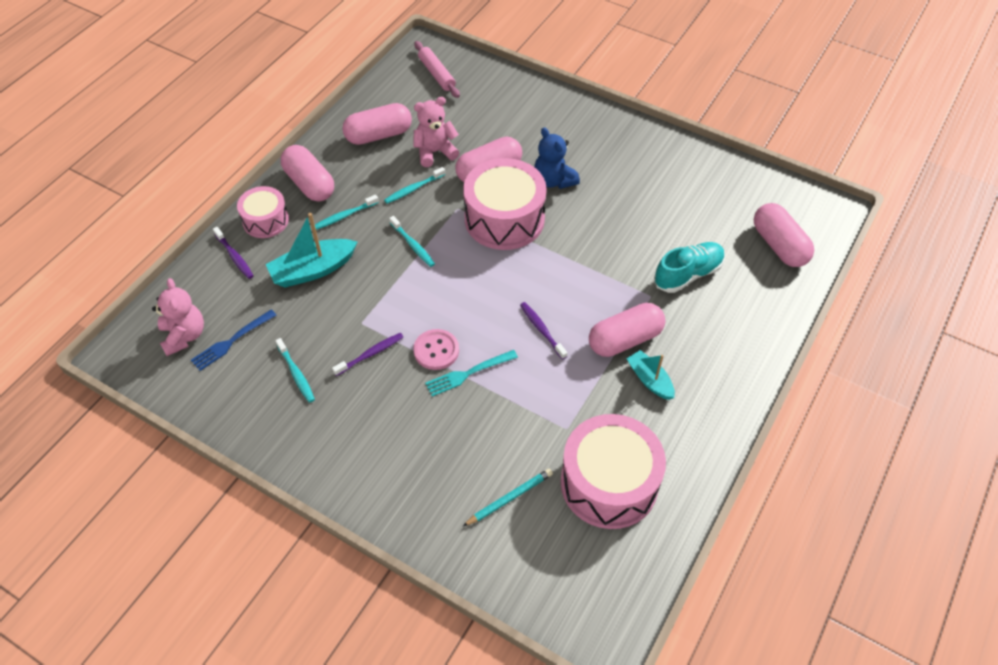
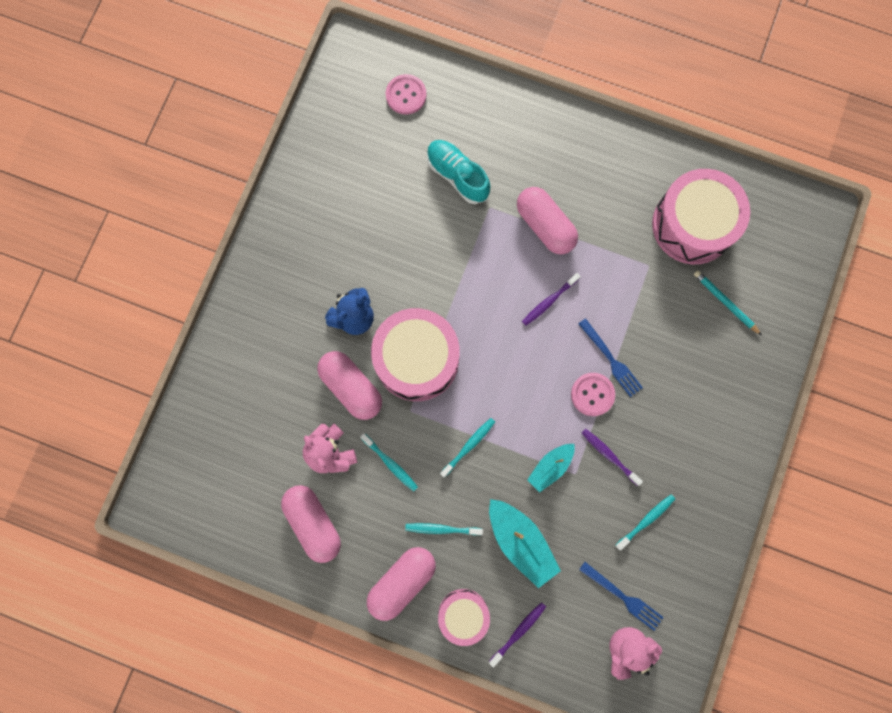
camera: 100 degrees left, 25 degrees up
(344, 216) = (442, 529): turquoise toothbrush -> turquoise toothbrush turned 135 degrees clockwise
(437, 74) = (199, 478): pink rolling pin -> none
(468, 374) = (611, 360): turquoise fork -> blue fork
(650, 380) = (584, 201): turquoise boat -> turquoise boat (550, 467)
(779, 245) = (406, 95): pink capsule -> pink button

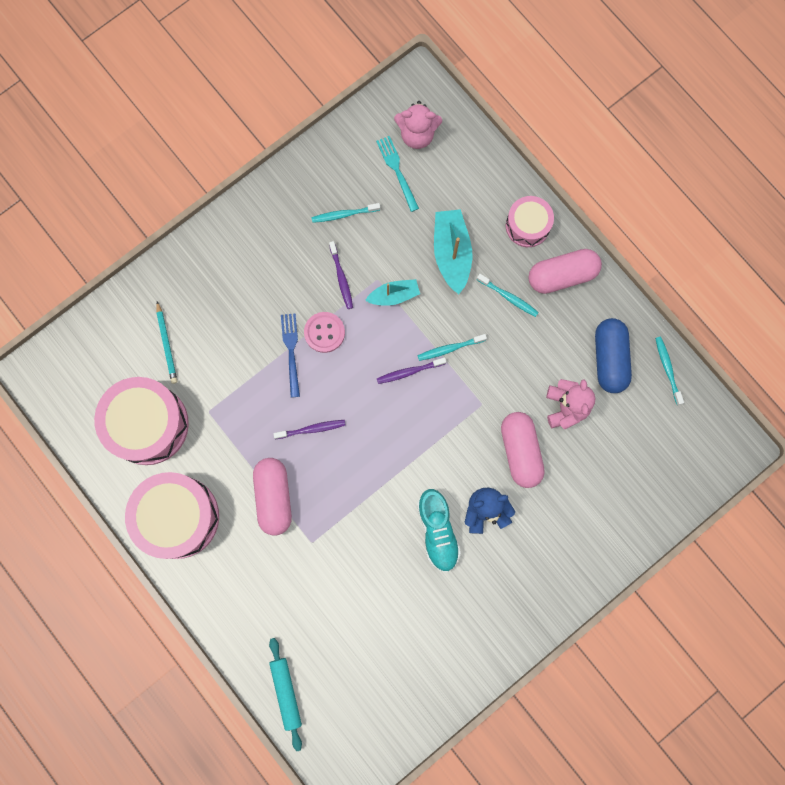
camera: 150 degrees left, 0 degrees up
(313, 523) = (609, 359): pink capsule -> blue capsule
(390, 463) = (521, 370): turquoise toothbrush -> turquoise toothbrush (667, 369)
(406, 95) = (323, 697): pink button -> none
(417, 359) = (452, 444): pink drum -> pink drum (178, 517)
(438, 82) = (286, 692): none -> turquoise rolling pin
(457, 175) = (322, 589): turquoise shoe -> turquoise shoe (437, 531)
(518, 632) = (492, 190): purple toothbrush -> purple toothbrush (409, 372)
(623, 597) = (397, 170): blue fork -> turquoise fork

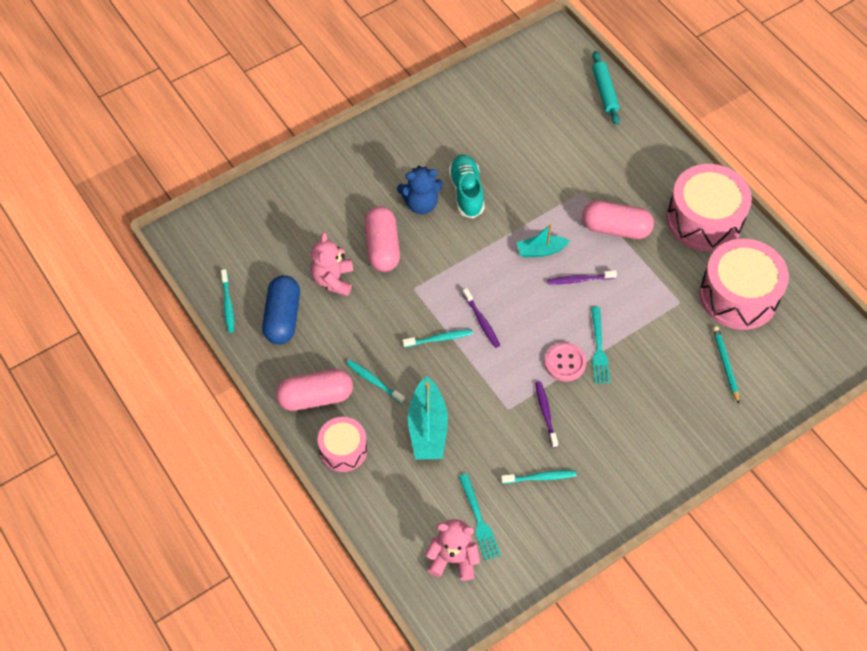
camera: 175 degrees left, 20 degrees down
(274, 497) = (616, 228): pink capsule -> pink capsule turned 75 degrees counterclockwise
(291, 351) = (599, 348): blue fork -> turquoise fork
(394, 295) = (492, 392): turquoise boat -> turquoise boat (541, 250)
(409, 372) = (481, 321): purple toothbrush -> purple toothbrush turned 75 degrees clockwise

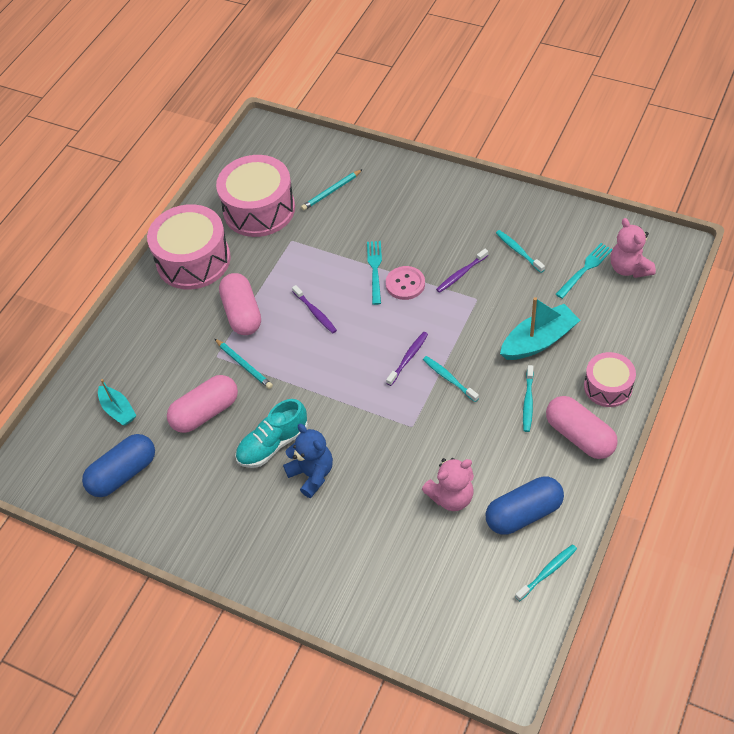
camera: 115 degrees left, 5 degrees down
(382, 247) = (385, 477): pink capsule -> pink capsule (205, 412)
(509, 94) = (123, 473): none -> blue capsule
(541, 250) = (303, 354): turquoise boat -> turquoise boat (118, 410)
(558, 206) = (244, 365): none -> turquoise pencil
(599, 348) = (375, 269): turquoise fork -> turquoise fork turned 60 degrees counterclockwise
(604, 92) = (77, 396): turquoise rolling pin -> none

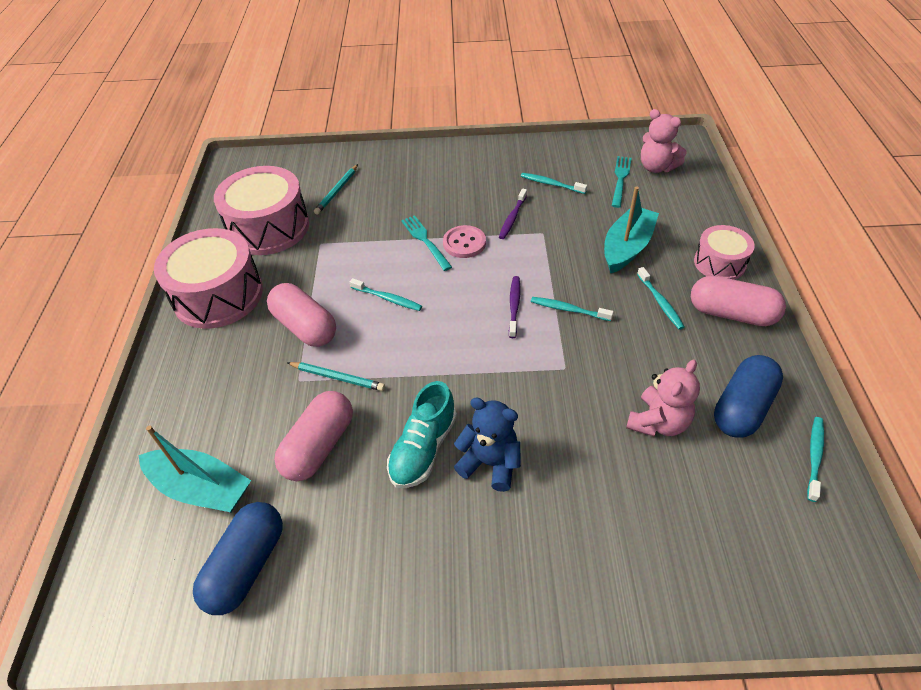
camera: 30 degrees left, 5 degrees down
(118, 410) = (201, 488): turquoise boat -> turquoise boat, size x1.60
(315, 312) = (387, 298): purple toothbrush -> turquoise toothbrush

